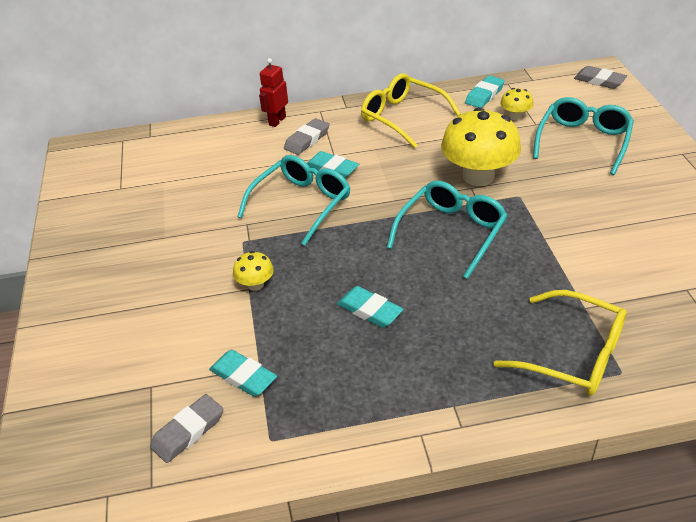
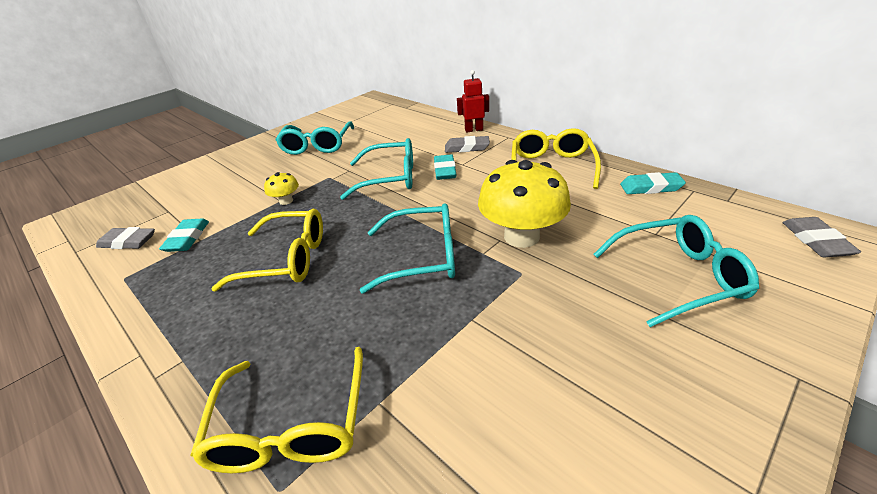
camera: 55 degrees right, 5 degrees down
(149, 228) = (317, 145): none -> turquoise glasses
(369, 310) = (287, 259): turquoise eraser -> yellow glasses
(515, 116) = (647, 217): yellow mushroom -> none

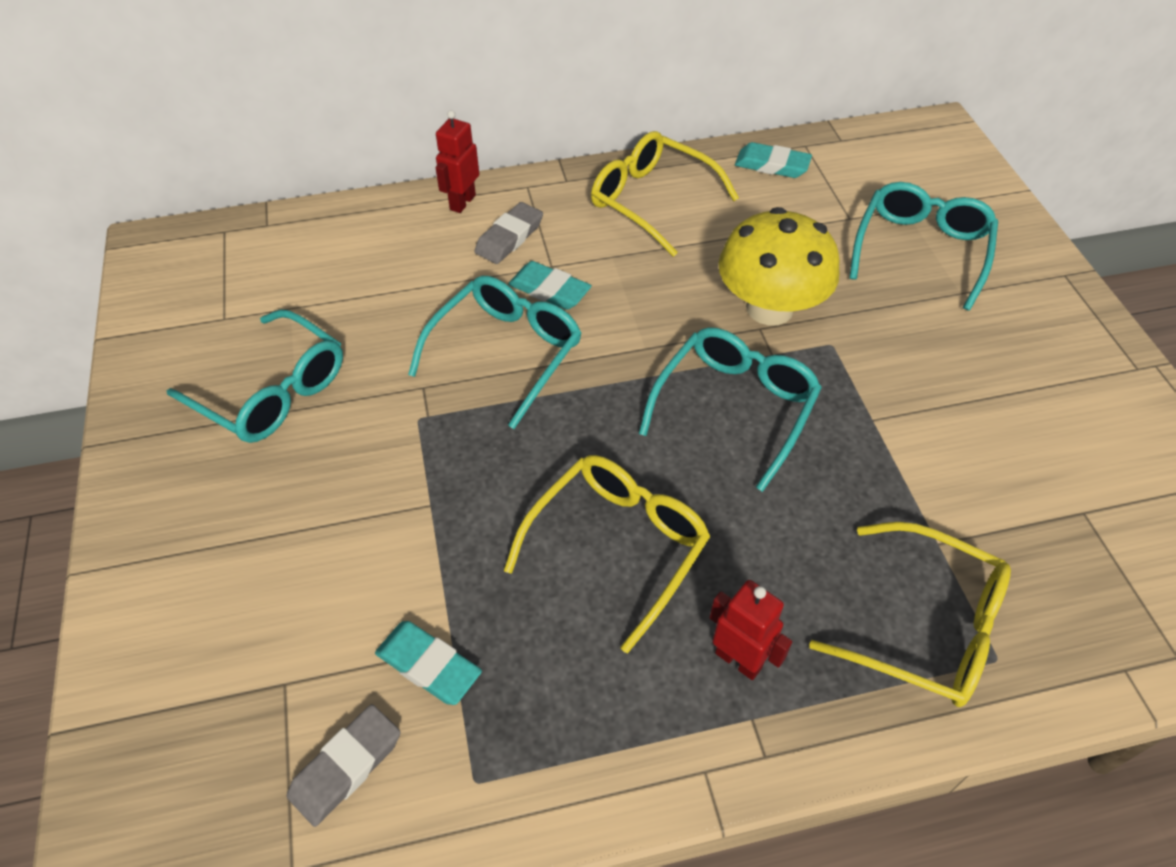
camera: 60 degrees left, 15 degrees up
(225, 336) = (738, 660): none -> red robot
(286, 201) = (441, 498): yellow mushroom -> none
(651, 187) = (772, 165): turquoise eraser -> turquoise eraser turned 75 degrees clockwise
(816, 241) = (939, 145): grey eraser -> none

